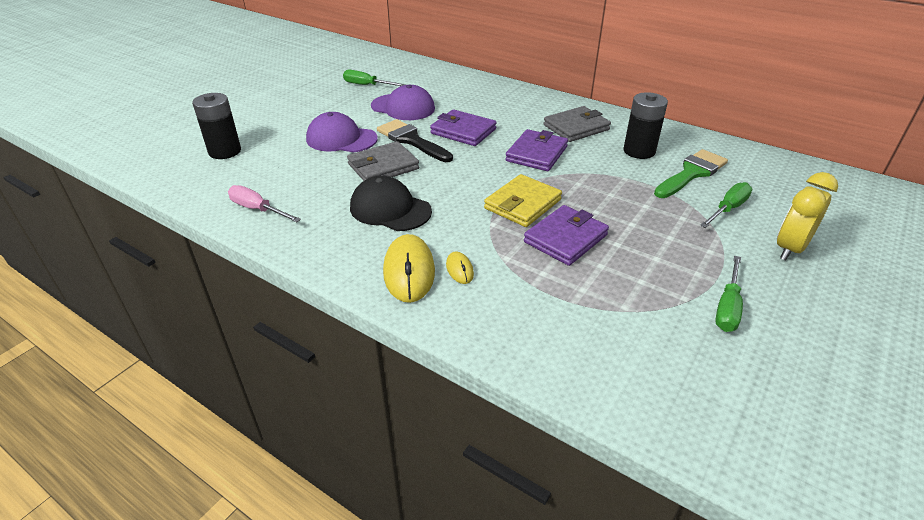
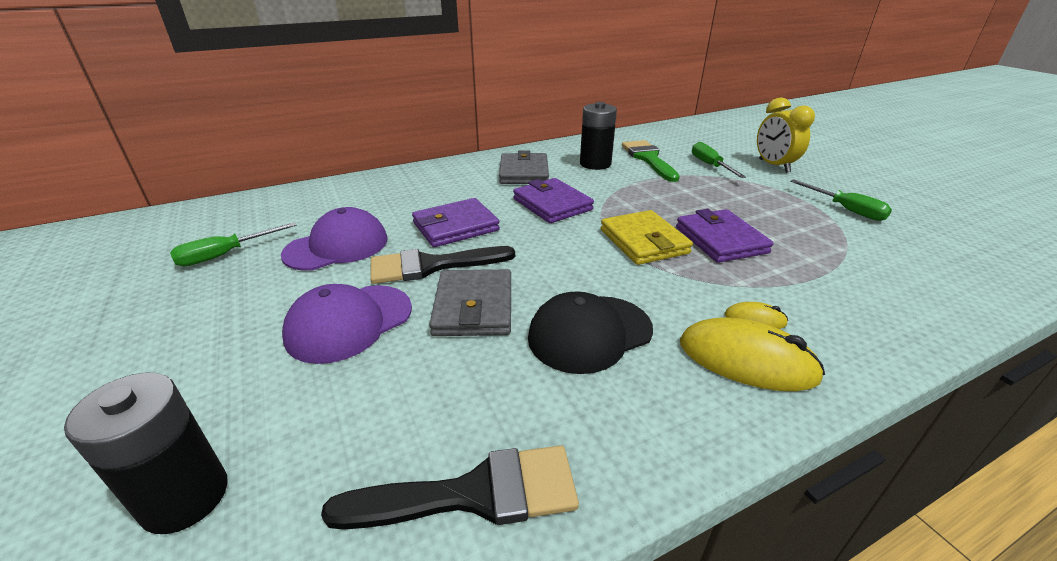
camera: 60 degrees left, 5 degrees down
(257, 209) = (474, 494): pink screwdriver -> black brush

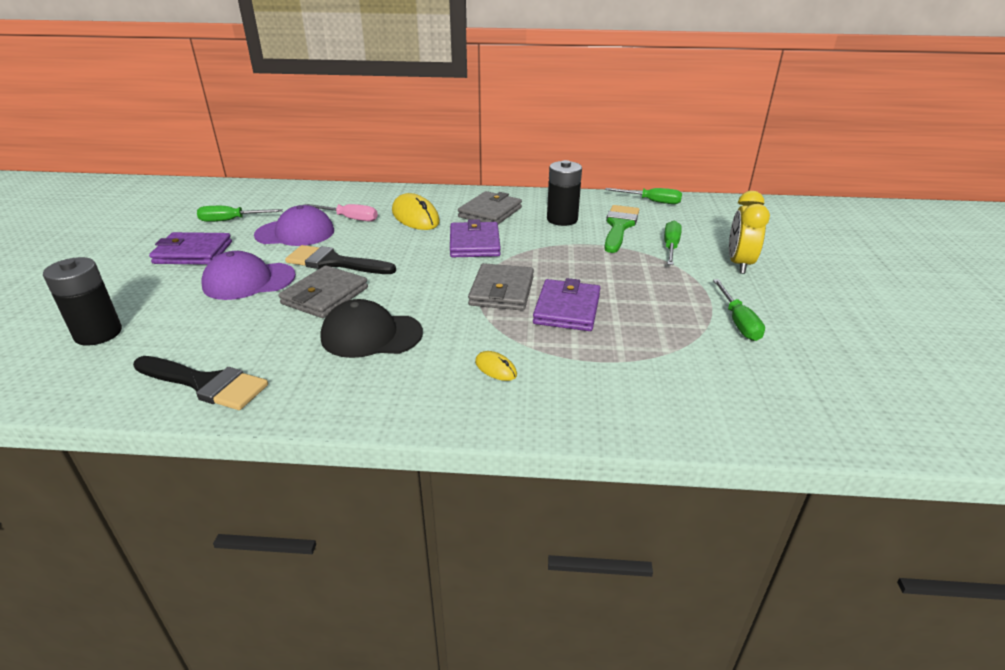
camera: 30 degrees right, 0 degrees up
(384, 214) = (349, 218): none -> pink screwdriver
(455, 227) = (383, 241): purple wallet -> purple wallet (193, 253)
(641, 134) = (651, 201): none -> green screwdriver
(643, 241) = (501, 291): yellow wallet -> grey wallet
(746, 360) = (446, 388): yellow mouse -> yellow mouse (415, 217)

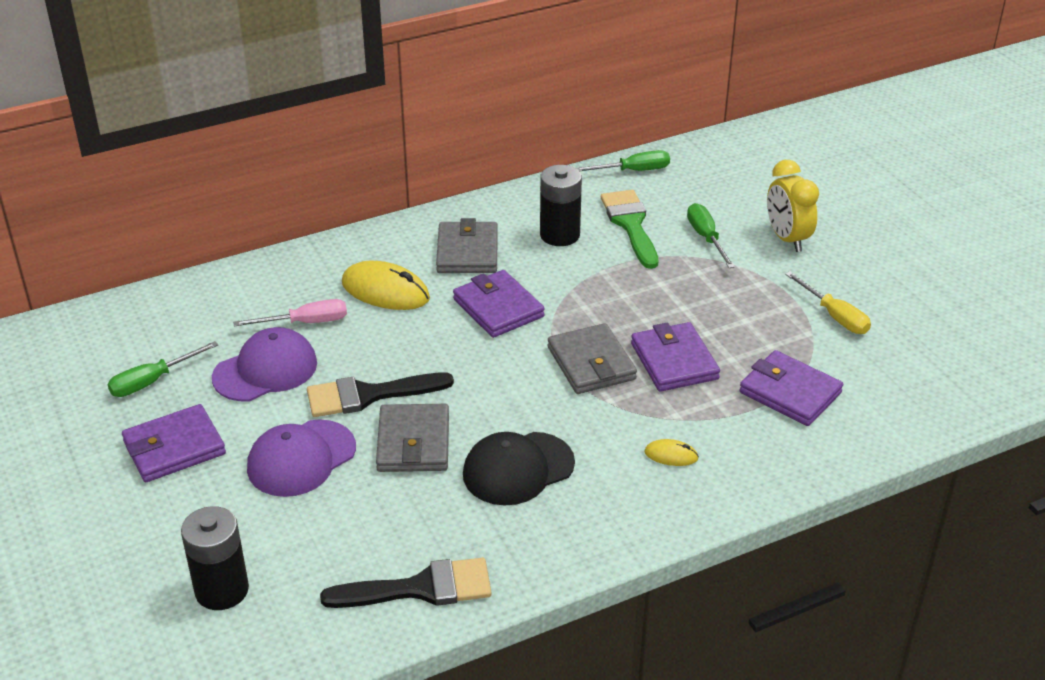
camera: 30 degrees left, 5 degrees up
(646, 361) = (790, 392): none -> purple wallet
(738, 322) = (834, 316): green screwdriver -> yellow screwdriver

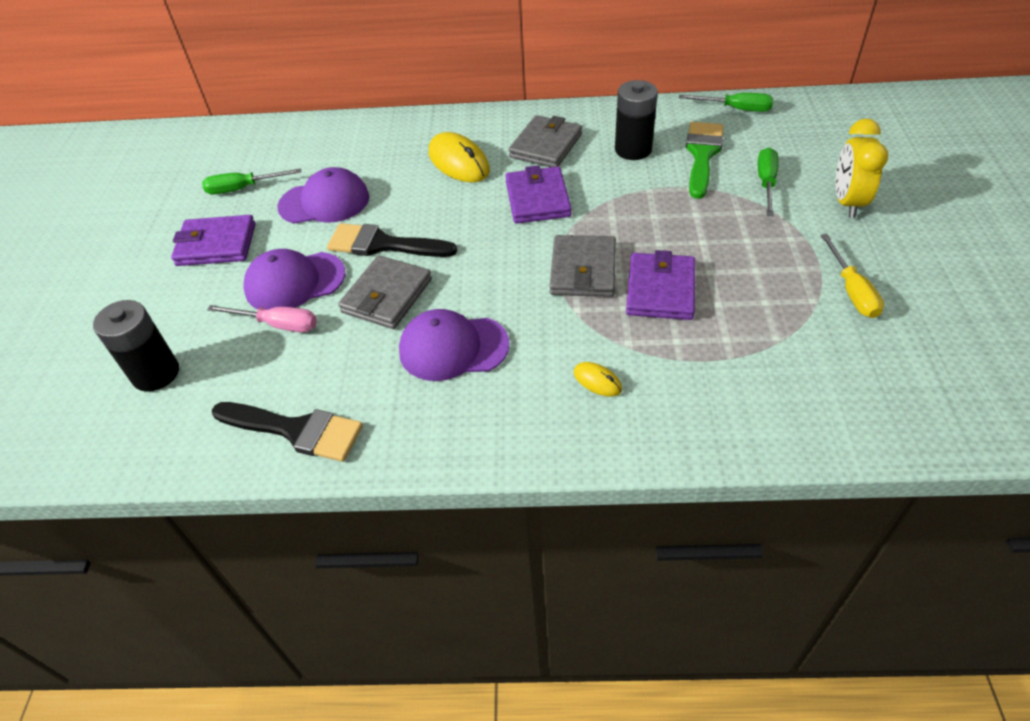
camera: 30 degrees right, 10 degrees up
(306, 322) = (381, 172): pink screwdriver -> pink screwdriver (277, 325)
(518, 469) = (453, 348): black cap -> purple cap
(790, 392) = (756, 355): purple wallet -> none

